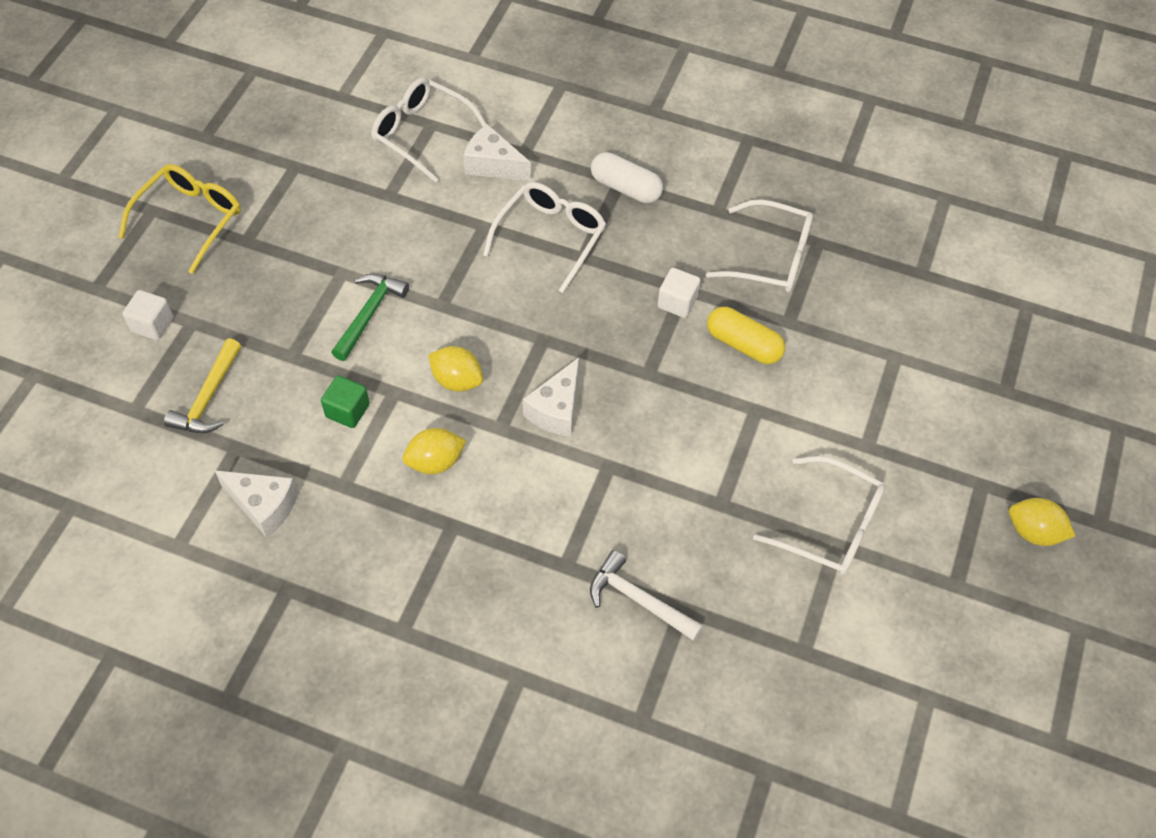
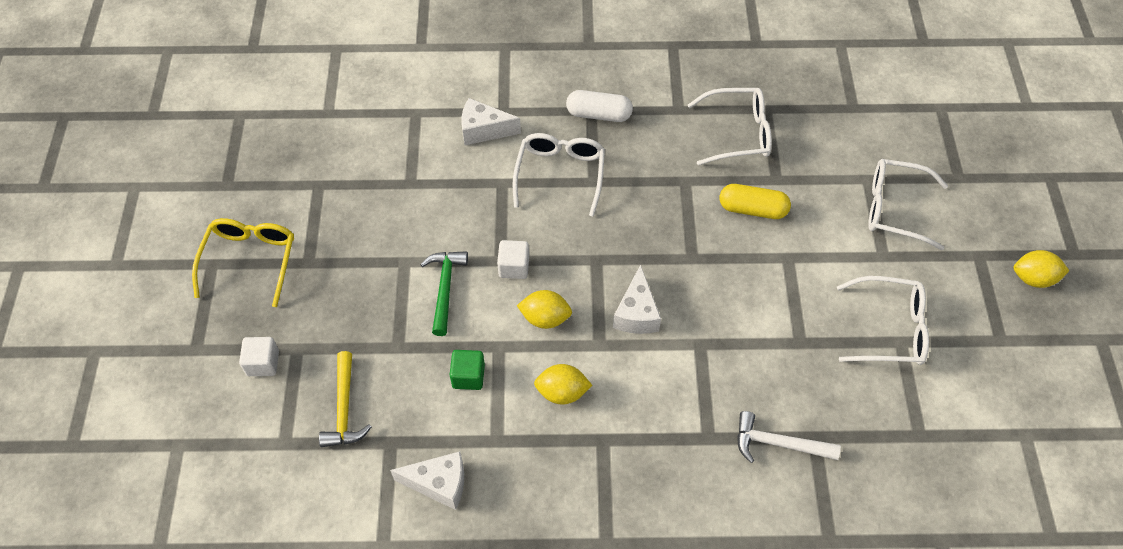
camera: 20 degrees left, 0 degrees up
(422, 133) = (412, 123): white glasses -> white glasses (894, 209)
(435, 462) = (562, 392): yellow lemon -> yellow lemon turned 45 degrees clockwise
(677, 302) = (685, 193): white cube -> white cube (514, 267)

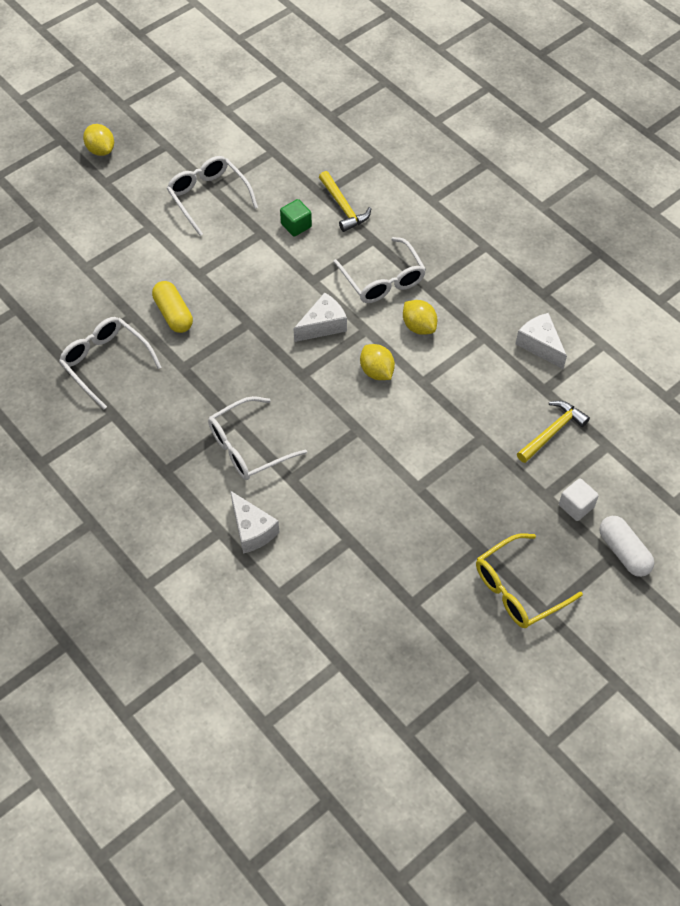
camera: 130 degrees left, 0 degrees up
(445, 288) = (413, 445): green hammer -> none
(468, 376) = (460, 382): green cube -> green cube (296, 225)
(514, 267) = (355, 417): white cube -> none
(599, 114) = (164, 463): white capsule -> white capsule (623, 552)
(777, 443) = (343, 207): white hammer -> yellow hammer
(894, 209) = (101, 240): white glasses -> white glasses (383, 280)

